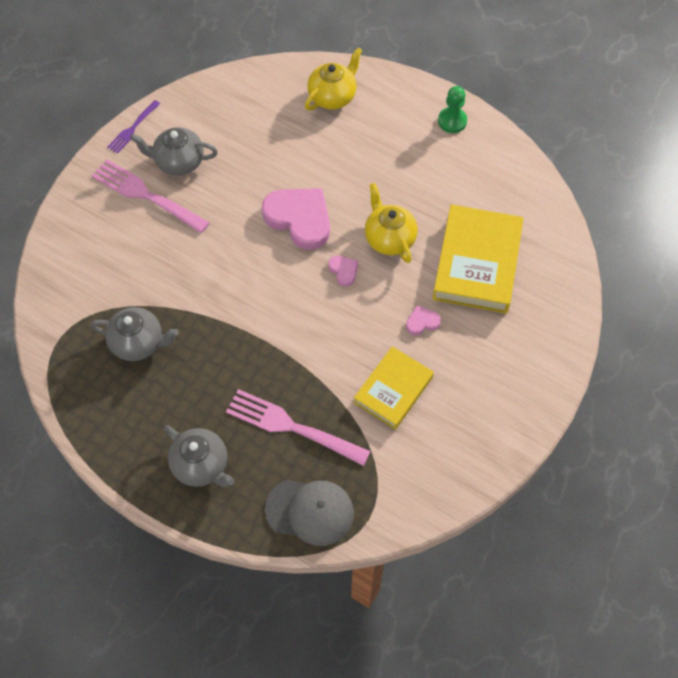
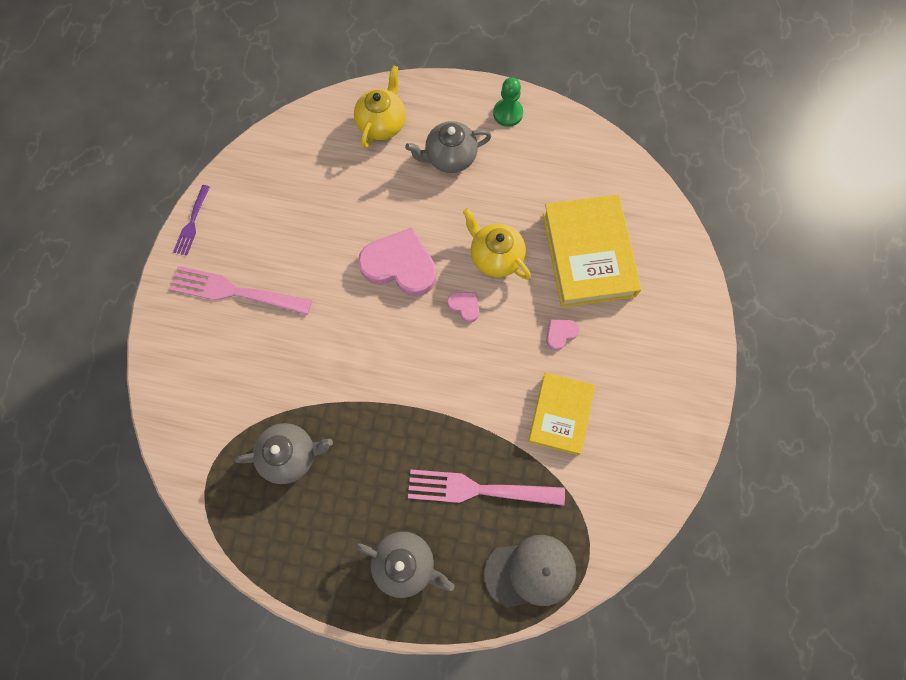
camera: 20 degrees left, 10 degrees up
(178, 162) = (254, 244): grey teapot -> grey teapot (449, 157)

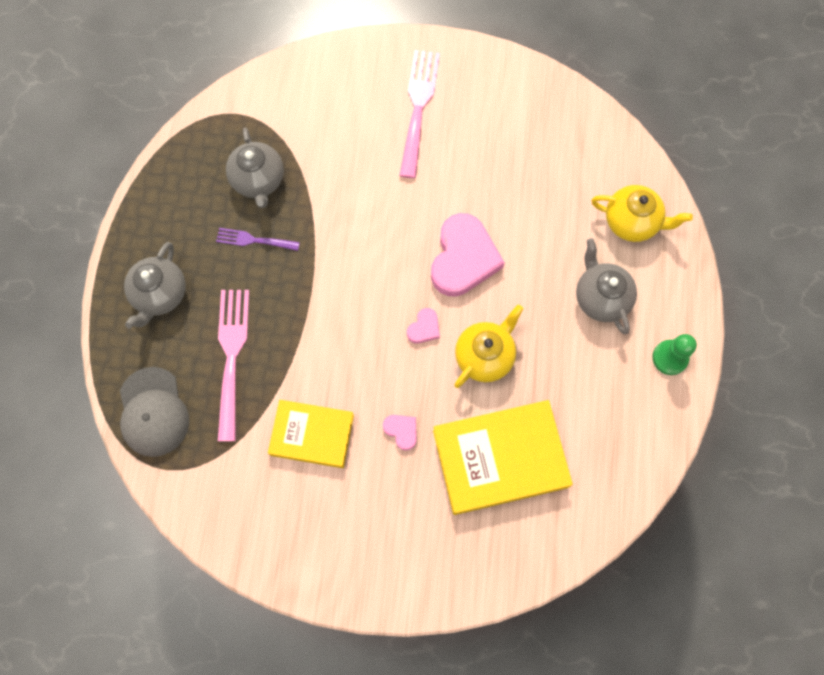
camera: 85 degrees right, 0 degrees up
(192, 223) = (487, 57): purple fork -> purple fork (254, 240)

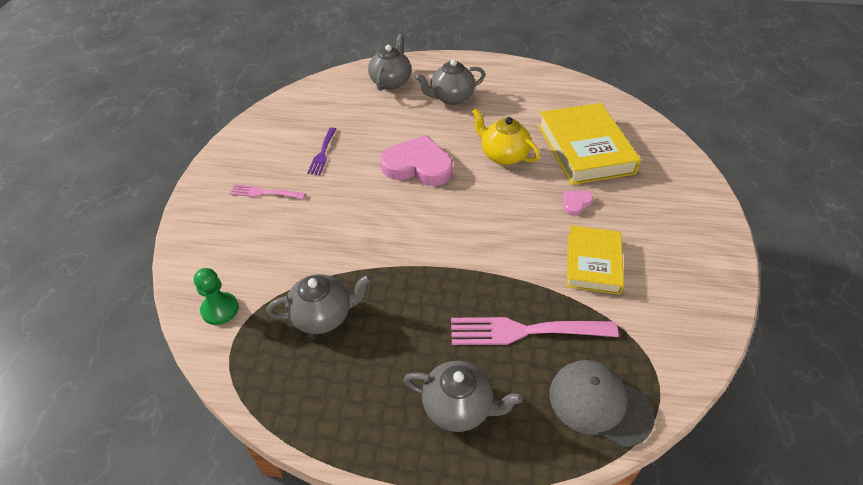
camera: 90 degrees left, 25 degrees down
(153, 412) = (599, 404): grey cap -> grey cap turned 135 degrees counterclockwise
(254, 240) = (393, 317): purple fork -> purple fork (322, 153)
(418, 107) = (264, 193): pink fork -> pink fork, size x0.55
(424, 328) = (482, 189): pink heart -> none
(632, 222) = (391, 81): yellow teapot -> grey teapot
(670, 358) = (494, 71): green pawn -> green pawn (220, 309)

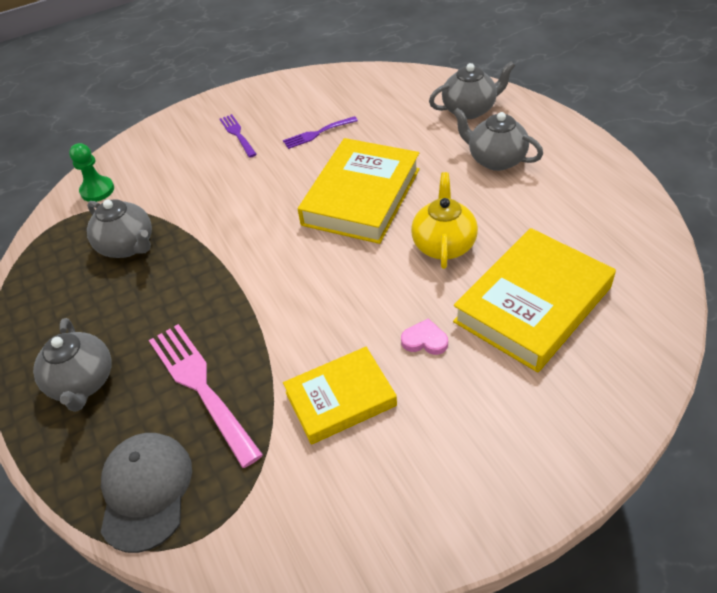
camera: 60 degrees right, 0 degrees up
(264, 193) = (237, 134): pink fork -> purple fork
(418, 166) = (361, 197): pink heart -> yellow book

